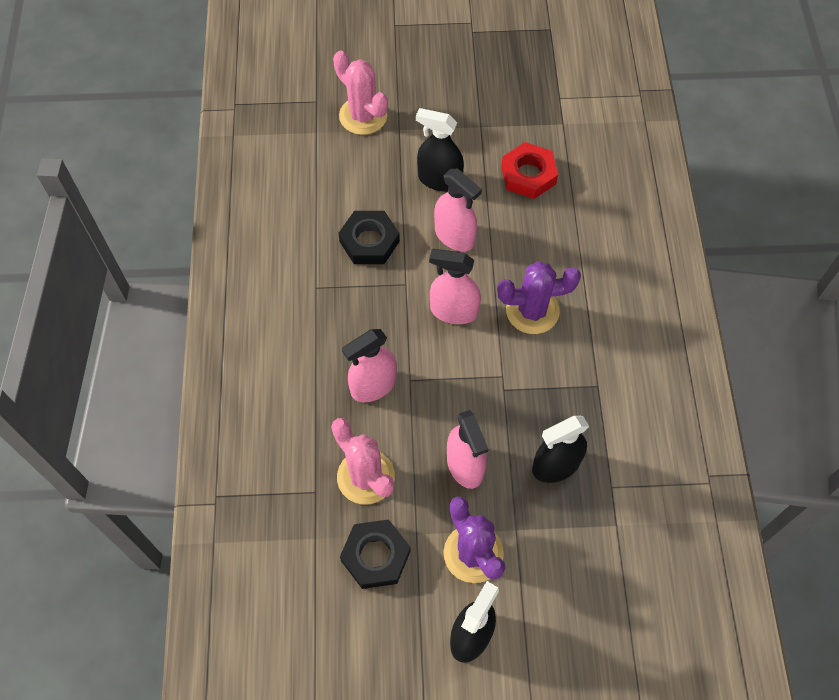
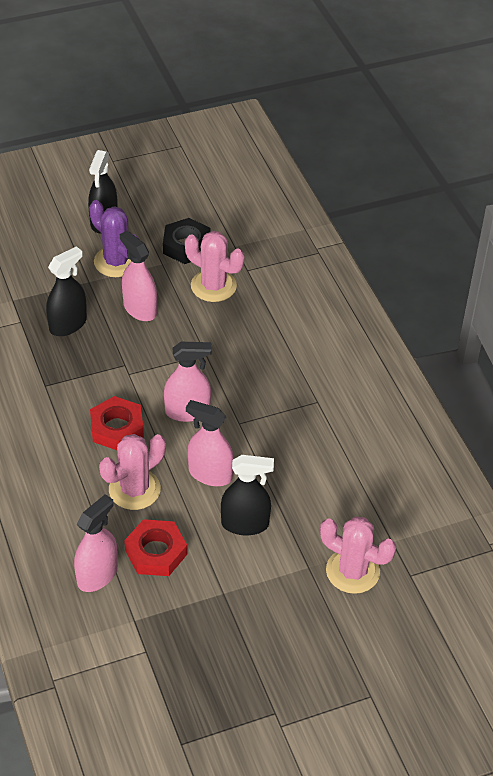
camera: 160 degrees right, 15 degrees down
(369, 241) = (288, 450): black nut -> none
(373, 385) = (233, 343): pink spray bottle -> pink spray bottle (97, 575)
(532, 239) = (134, 489): none -> pink cactus
(532, 311) = (117, 428): purple cactus -> red nut

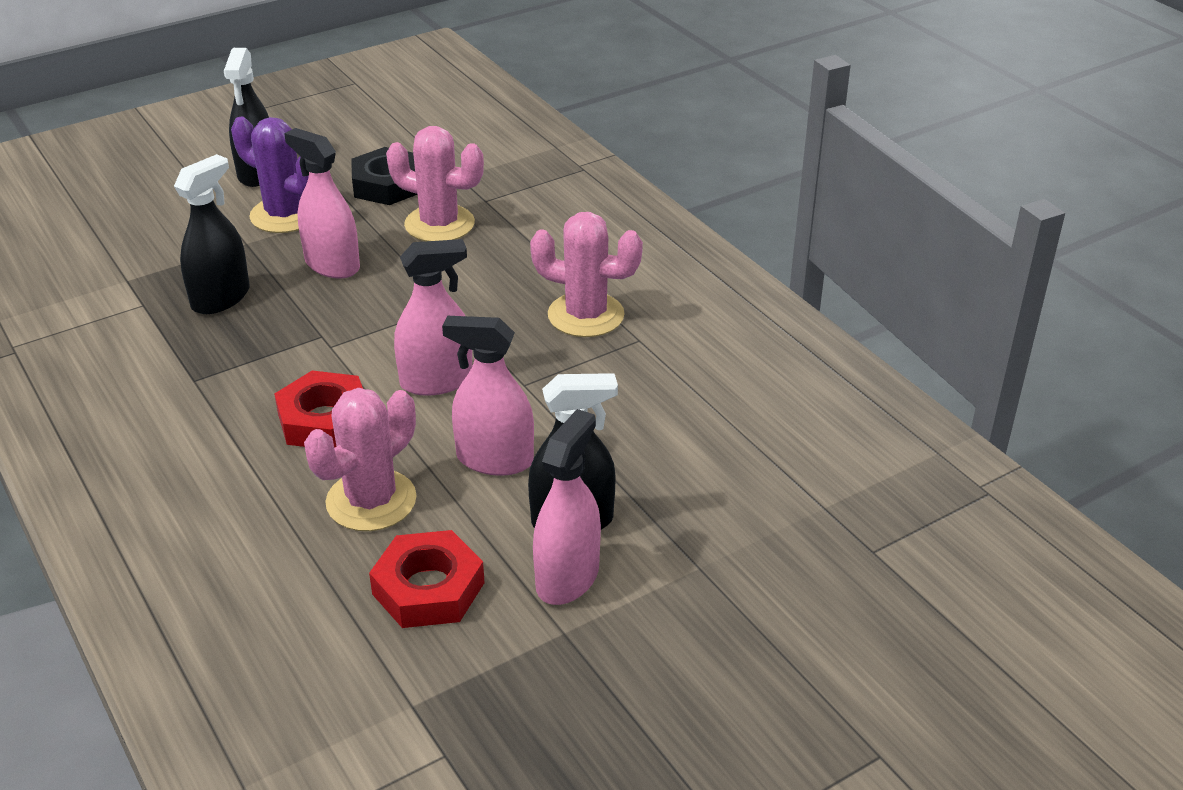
camera: 10 degrees left, 10 degrees down
(97, 575) = (329, 642): pink spray bottle -> pink spray bottle (567, 577)
(352, 571) = (775, 561): pink cactus -> pink cactus (586, 315)

